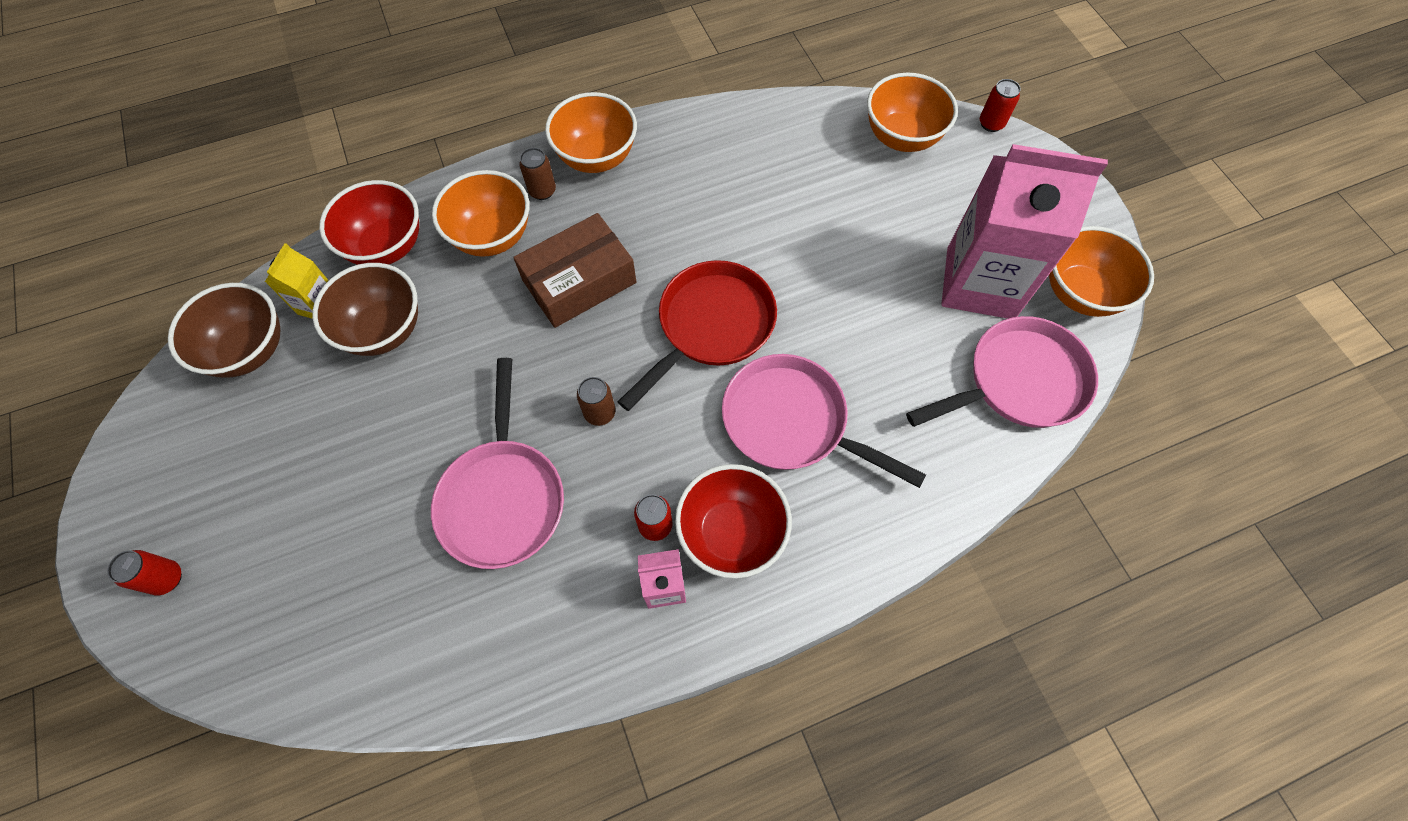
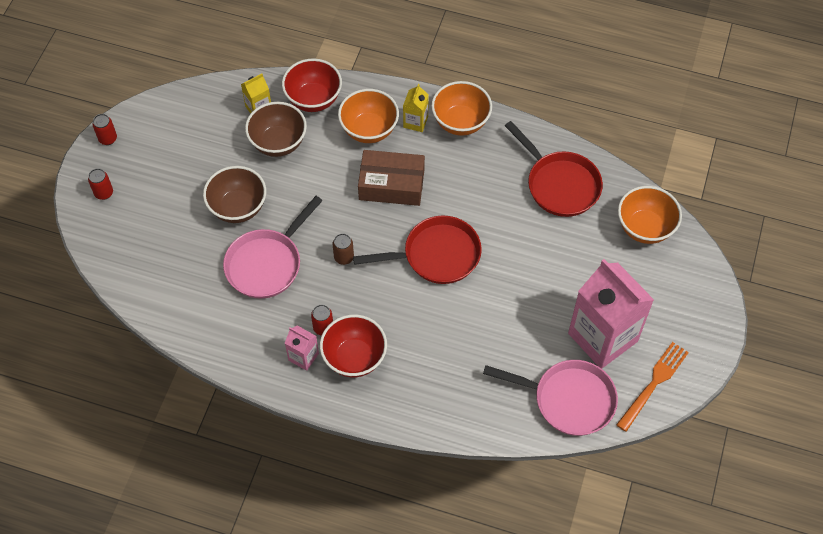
camera: 40 degrees right, 5 degrees down
(250, 350) = (211, 110): brown bowl -> brown bowl (238, 208)
(542, 191) = (415, 122): brown can -> yellow carton
(771, 152) = (559, 184): none -> red pan
(792, 422) = (431, 331): pink pan -> none
(991, 123) = (708, 257): red can -> red can (108, 139)
(1080, 293) = (654, 383): orange bowl -> orange fork

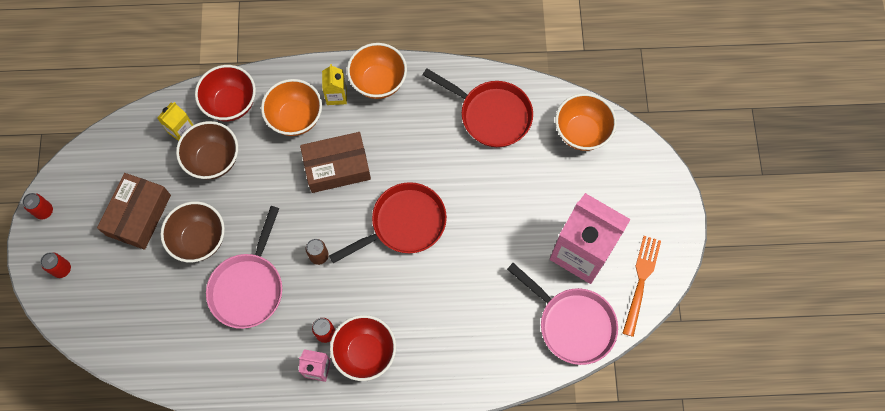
camera: 20 degrees left, 10 degrees up
(191, 169) = (138, 215): none -> brown box
(568, 400) = (572, 324): pink pan -> pink pan turned 45 degrees clockwise

